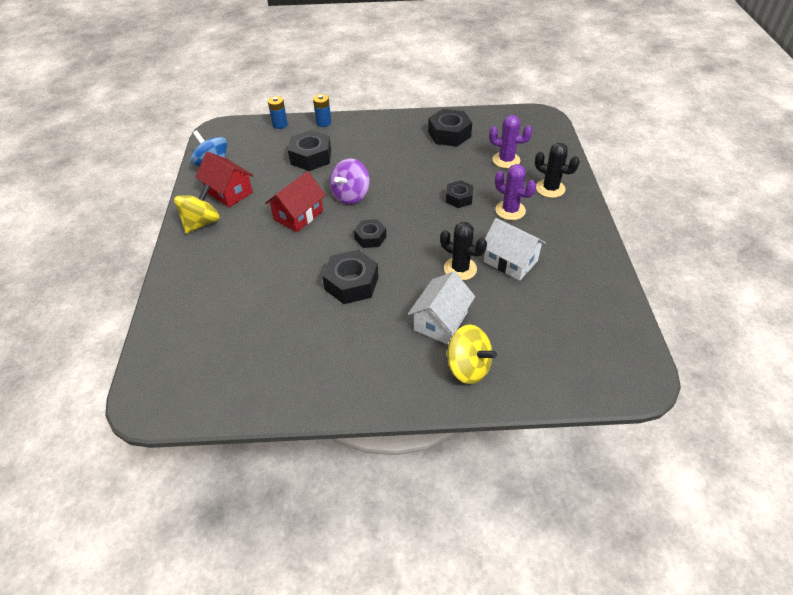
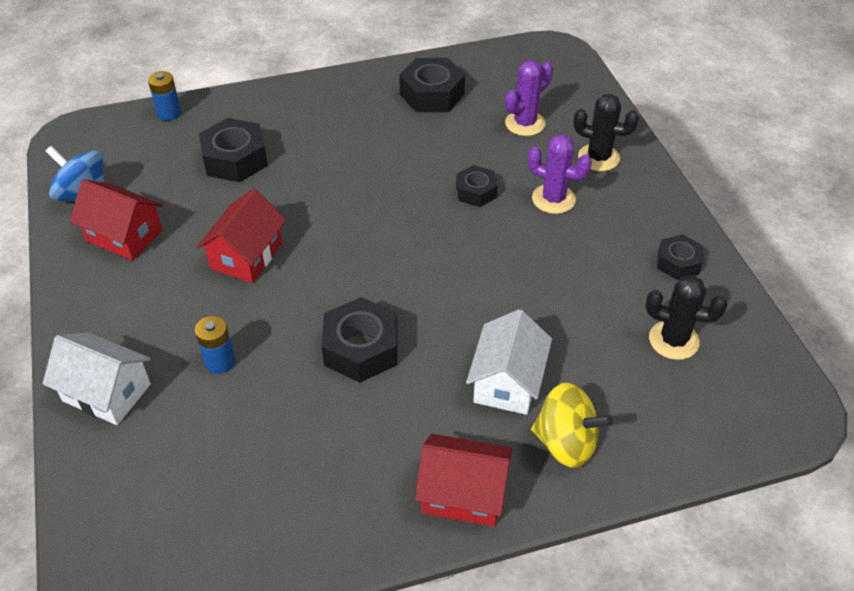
camera: 15 degrees left, 0 degrees up
(201, 223) = (97, 293): yellow spinning top -> none
(323, 122) = (237, 101): blue battery -> blue battery (220, 362)
(351, 195) = (316, 212): purple spinning top -> none
(370, 237) = (366, 273): black nut -> black nut (678, 263)
(388, 386) = (463, 493): none -> red house
(460, 269) = (510, 298): black cactus -> black cactus (673, 340)
(506, 160) = (525, 123): purple cactus -> purple cactus turned 45 degrees counterclockwise
(510, 261) = (576, 275): white house -> white house (107, 392)

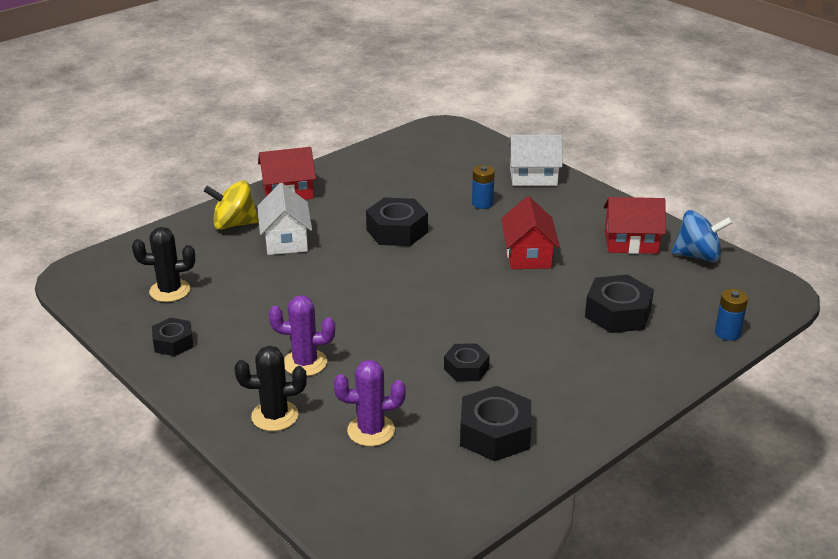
camera: 155 degrees right, 15 degrees down
(476, 192) = (381, 349): black nut -> black nut (466, 368)
(525, 123) = (371, 430): purple cactus -> purple cactus turned 60 degrees clockwise

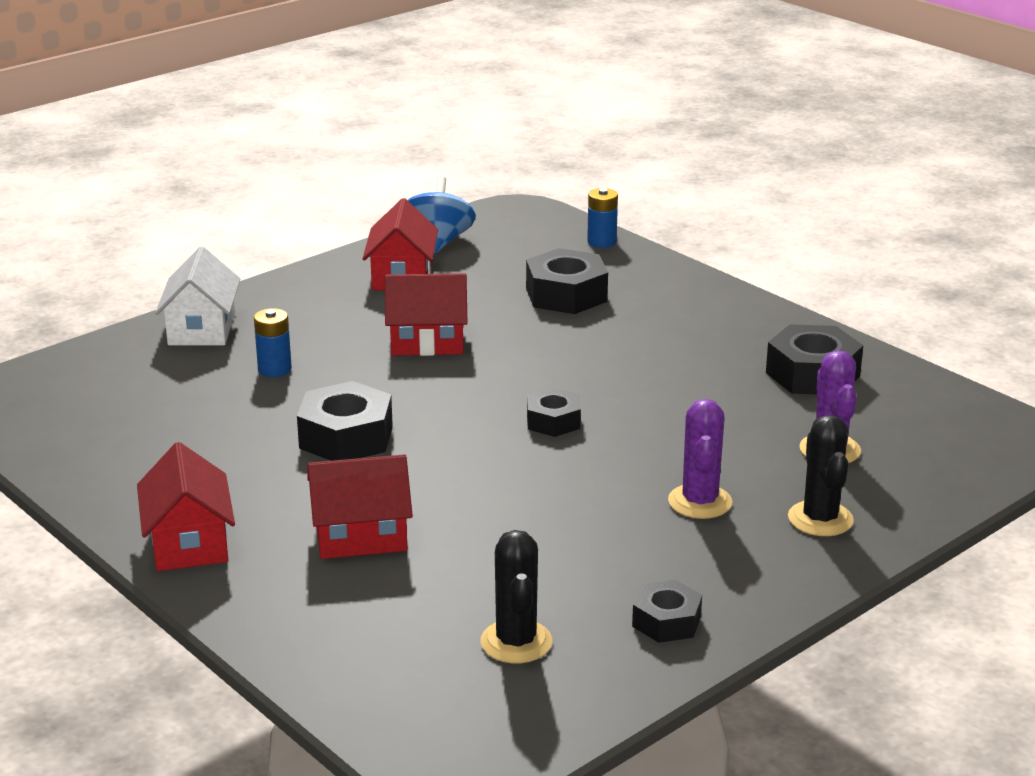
camera: 90 degrees left, 5 degrees down
(234, 224) = (296, 593): yellow spinning top -> none
(286, 240) = (361, 536): white house -> red house
(466, 368) = (692, 389): black nut -> black nut (553, 421)

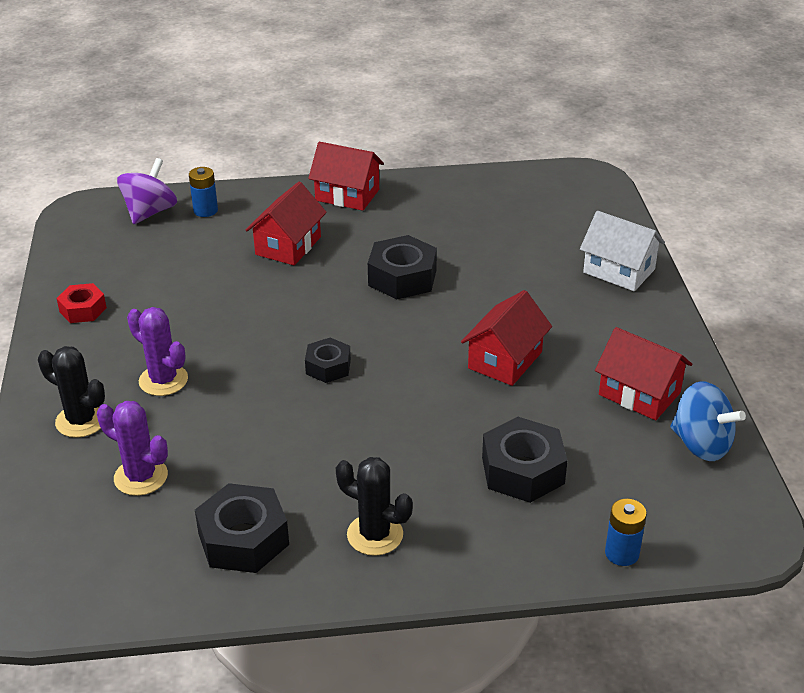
camera: 125 degrees right, 10 degrees up
(274, 369) = (525, 281): blue battery -> blue battery (205, 210)
(398, 690) = (150, 212): none -> purple spinning top
(516, 642) = (135, 257): black cactus -> black cactus (375, 535)
(666, 621) = (83, 309): black nut -> red nut

